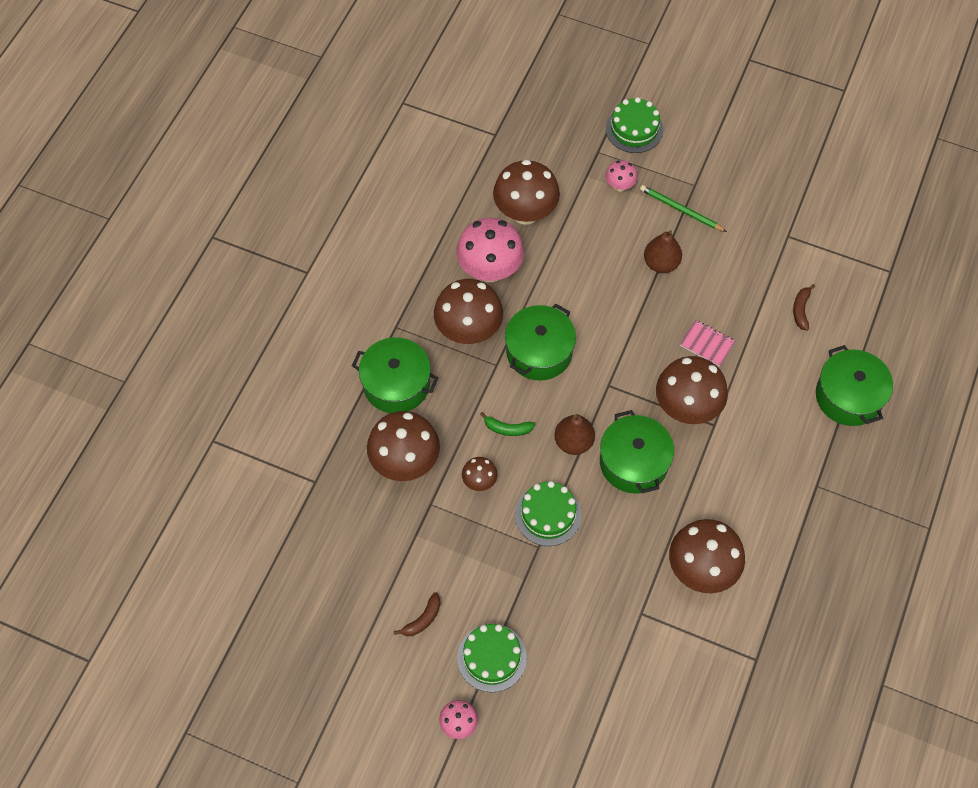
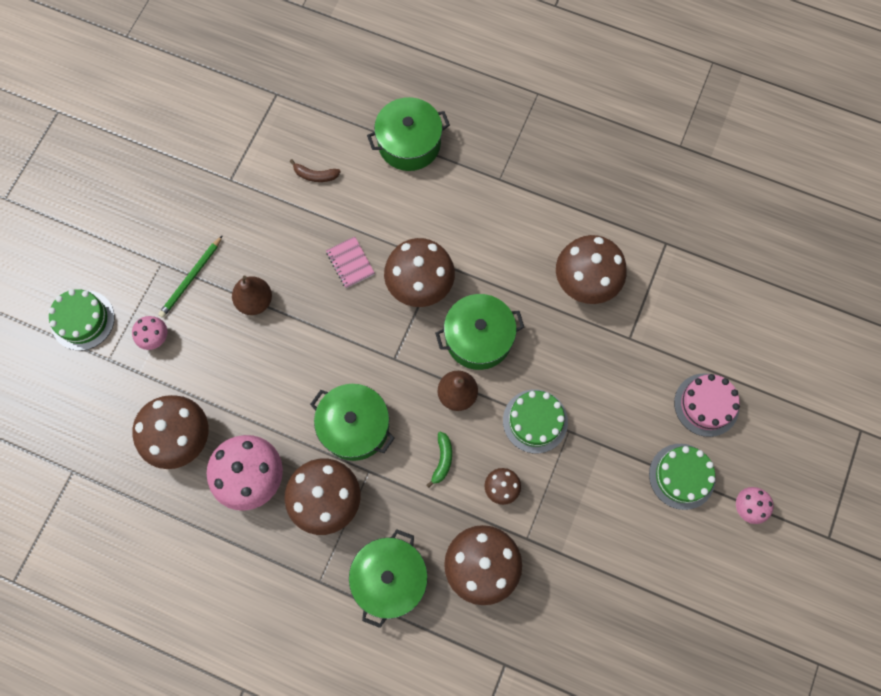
camera: 90 degrees left, 10 degrees up
(423, 619) = (649, 544): brown banana -> none
(569, 689) = (706, 404): none -> pink cake
(707, 344) = (350, 263): pink notebook -> pink notebook turned 60 degrees counterclockwise

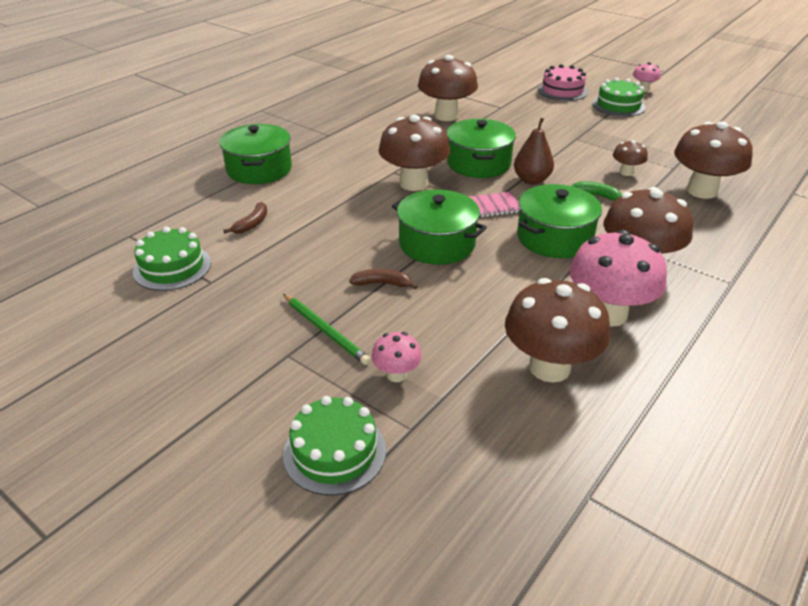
camera: 75 degrees left, 35 degrees down
(255, 301) = (382, 283): brown pear -> brown banana
(350, 263) = (368, 216): pink notebook -> pink notebook (493, 206)
(390, 578) = (721, 239): green pot -> green pot (437, 244)
(535, 421) = (564, 150): green cake -> green cake (172, 267)

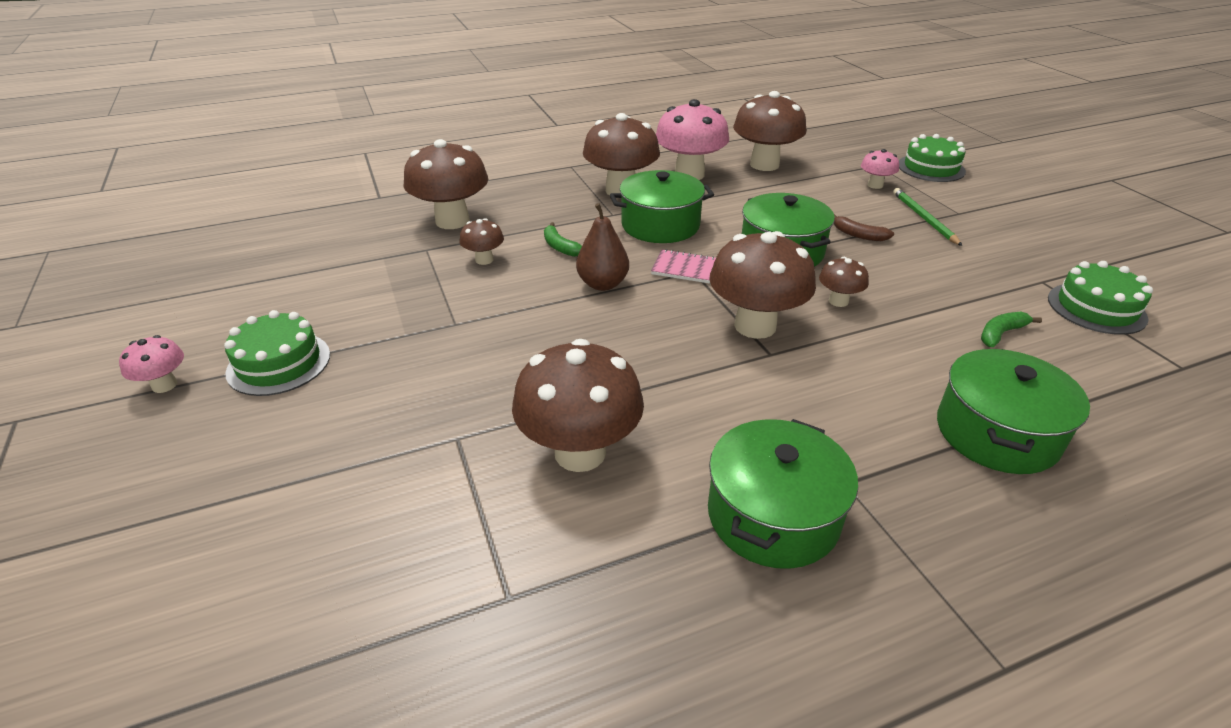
camera: 150 degrees left, 0 degrees up
(252, 224) = (1001, 333): brown banana -> green banana
(370, 215) = (838, 301): none -> brown mushroom
(478, 163) = (639, 328): green pot -> green pot (773, 515)
(562, 91) = (284, 440): pink cake -> none

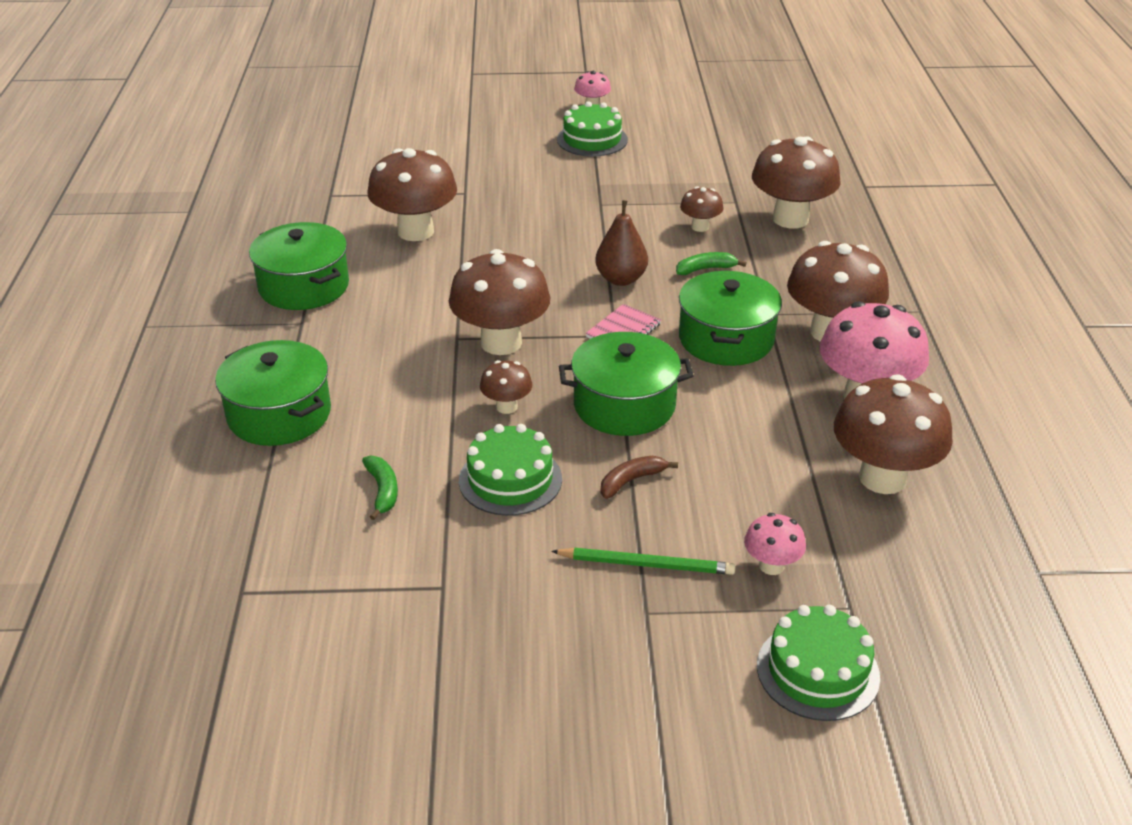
camera: 110 degrees right, 0 degrees up
(1096, 308) = (367, 597): green cake -> green cake (510, 479)

